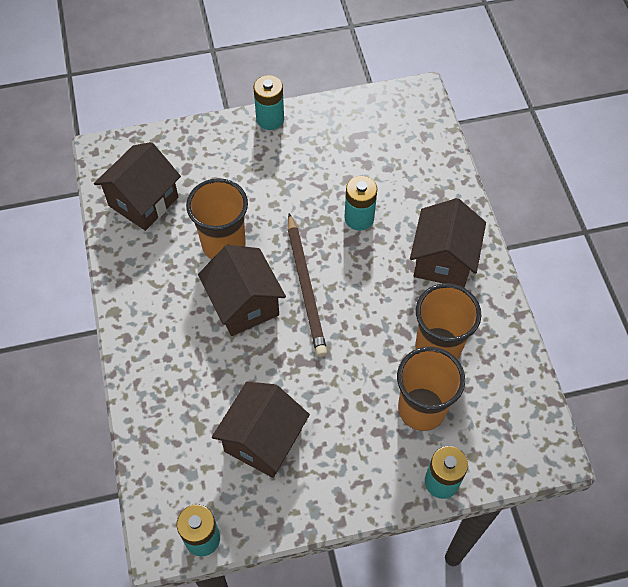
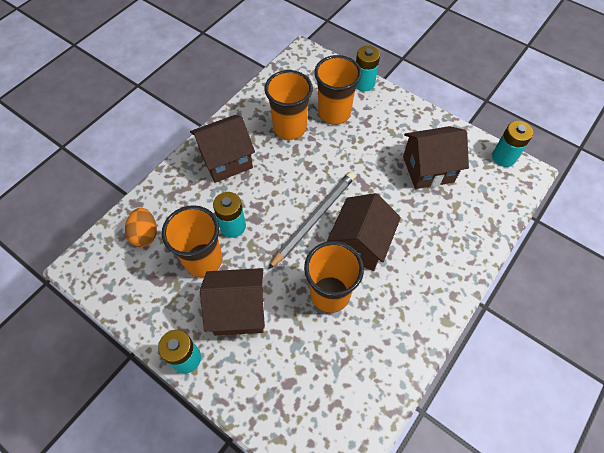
camera: 130 degrees left, 0 degrees up
(143, 201) = (347, 387): brown house -> brown house (239, 311)
(306, 287) = (314, 219): brown pencil -> grey pencil
(345, 177) = (203, 260): none -> orange cup
(411, 151) = (145, 234): none -> orange egg

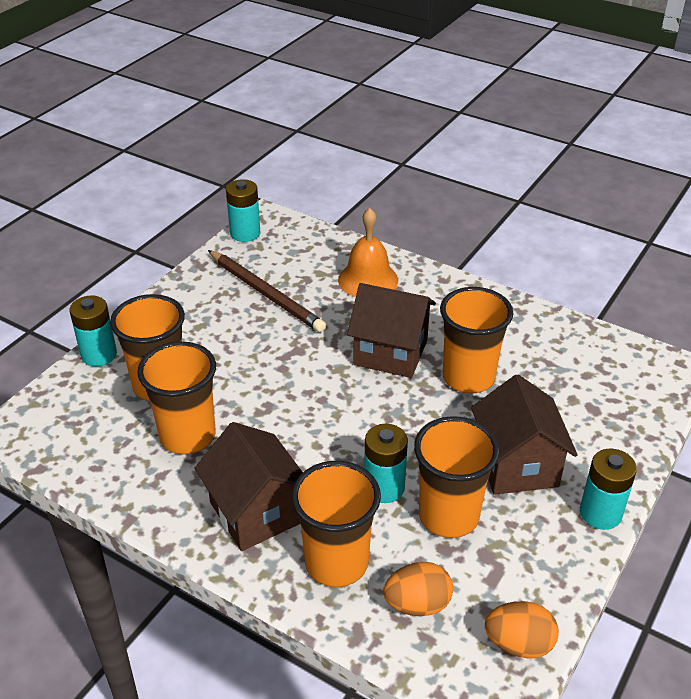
camera: 95 degrees left, 20 degrees down
(105, 283) = (518, 644): none -> orange egg
(182, 197) = (336, 563): none -> orange cup
(314, 219) = (358, 398): grey pencil -> none
(428, 169) = (266, 293): brown house -> brown pencil
(449, 237) = (368, 280): none -> orange bell

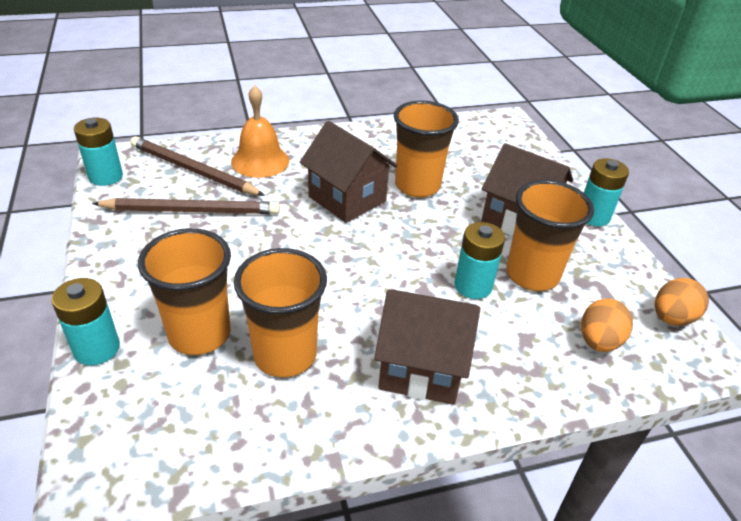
camera: 50 degrees left, 0 degrees up
(308, 260) = (193, 170): none -> brown pencil
(336, 563) = (521, 357): orange cup -> none
(390, 352) = (347, 199): brown house -> brown house turned 75 degrees clockwise

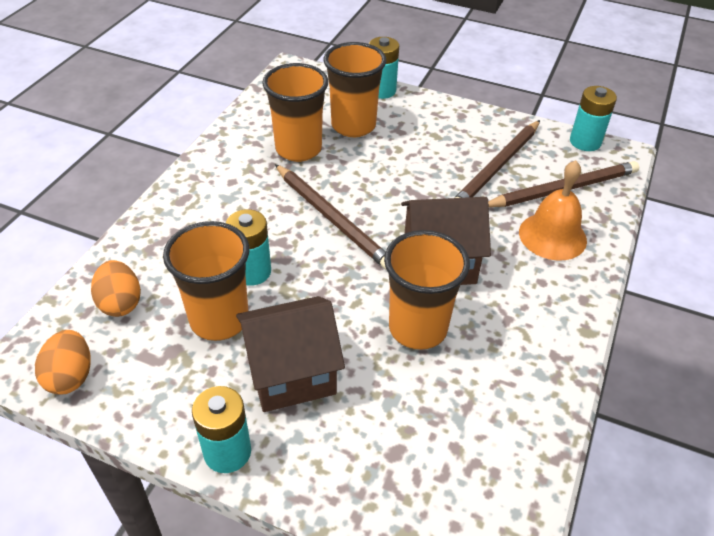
camera: 130 degrees right, 5 degrees up
(362, 274) = (332, 218): none -> brown pencil
(421, 368) = (220, 197): brown house -> none

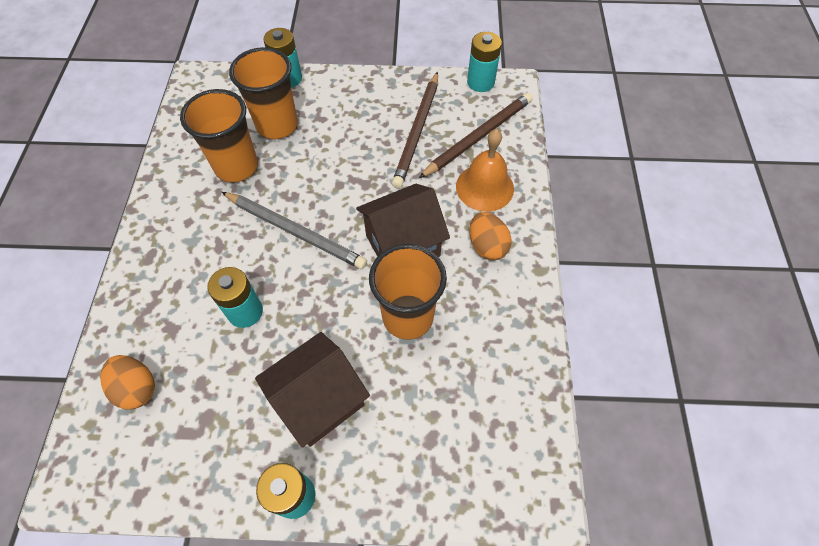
camera: 20 degrees left, 15 degrees up
(70, 376) = (123, 480): orange egg -> orange egg (487, 246)
(219, 320) = (235, 371): orange cup -> none
(332, 218) = (295, 231): brown pencil -> grey pencil

